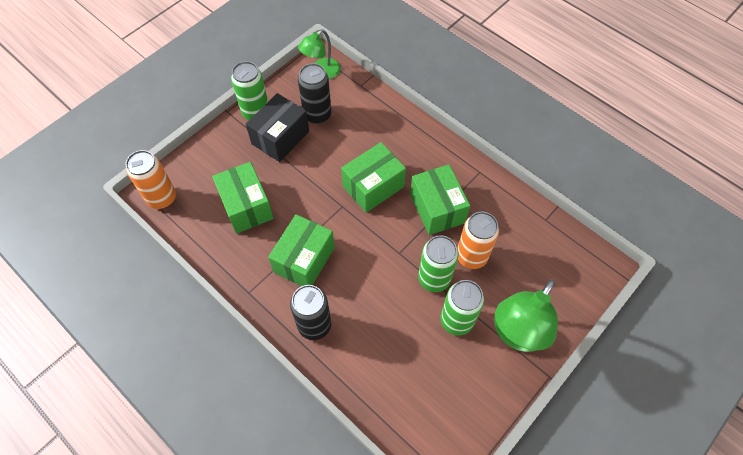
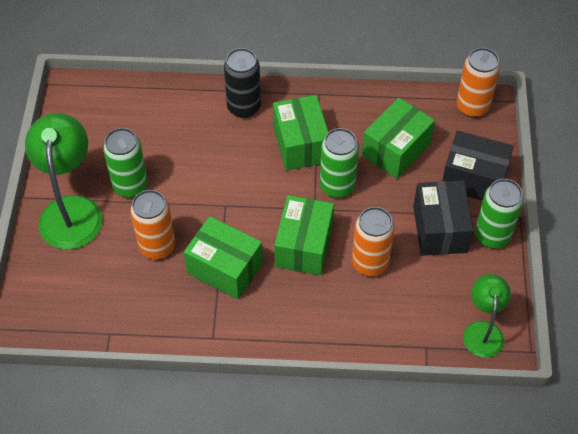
camera: 140 degrees right, 5 degrees down
(224, 151) = (473, 179): none -> black box
(246, 206) = (396, 150): green box -> green box turned 75 degrees counterclockwise
(317, 115) = (432, 278): black can -> none
(343, 148) = (370, 263): none -> orange can
(434, 279) = (176, 205): green can -> green can (337, 186)

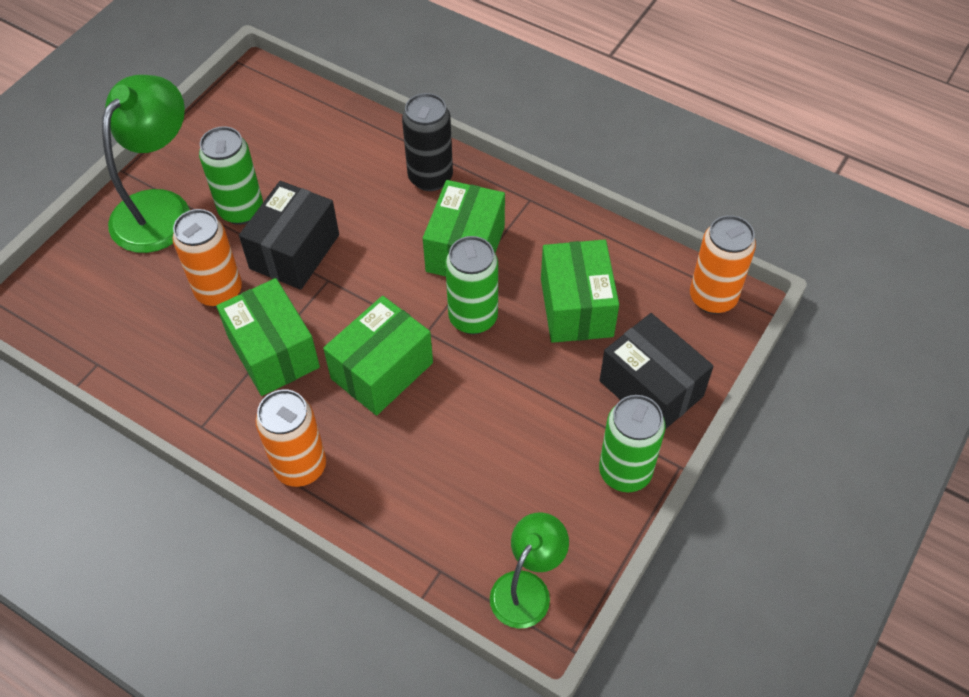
camera: 30 degrees right, 0 degrees up
(370, 263) = (445, 430): orange can -> orange can (300, 466)
(396, 150) = (576, 307): green box -> green box turned 75 degrees counterclockwise
(439, 229) = (563, 430): black box -> black box (294, 251)

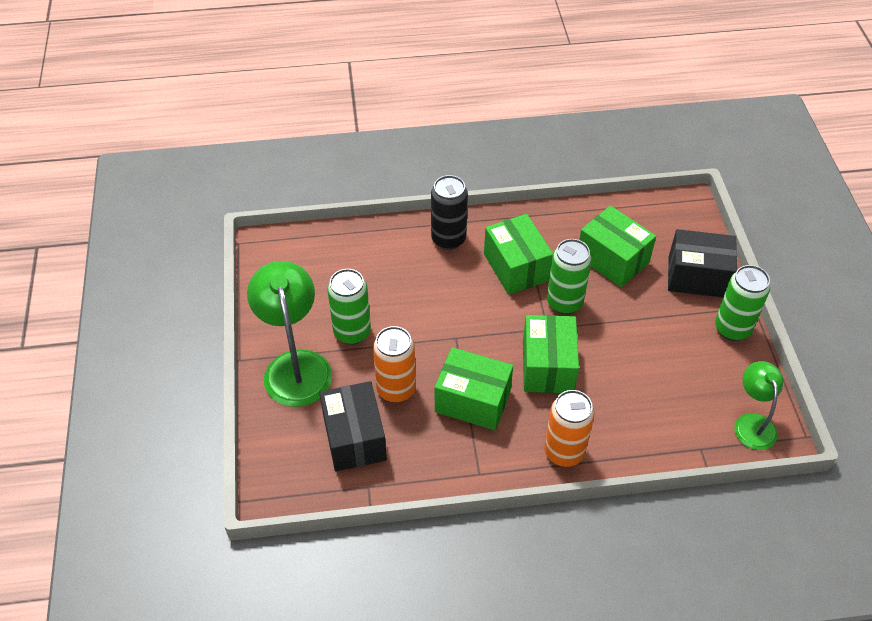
camera: 40 degrees left, 5 degrees down
(294, 251) = (416, 335): black box -> black box (354, 438)
(712, 298) = (675, 209): orange can -> none

